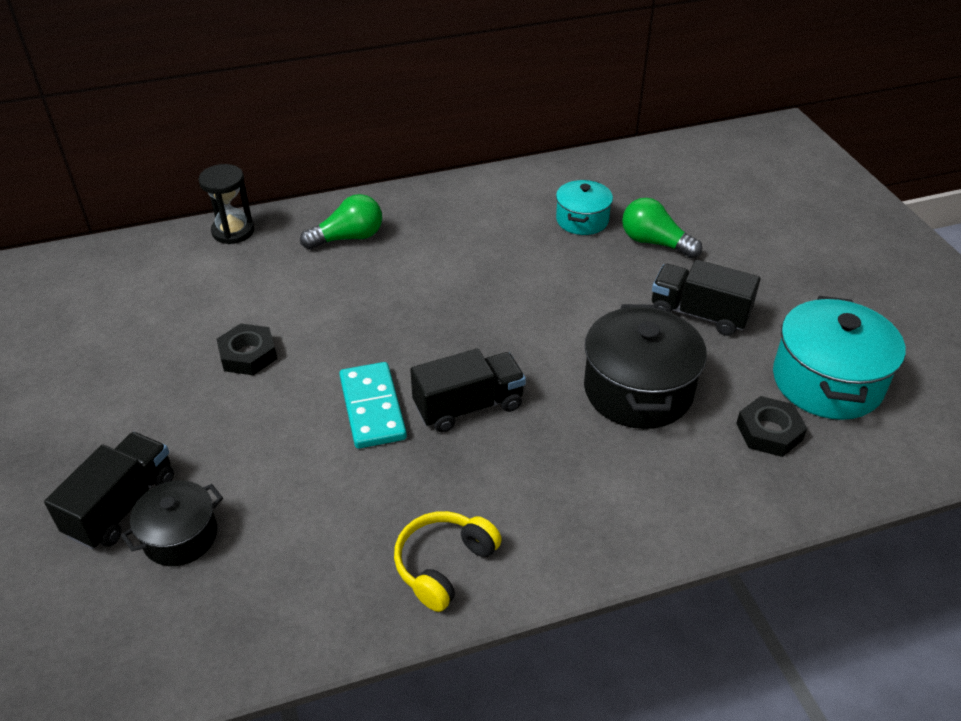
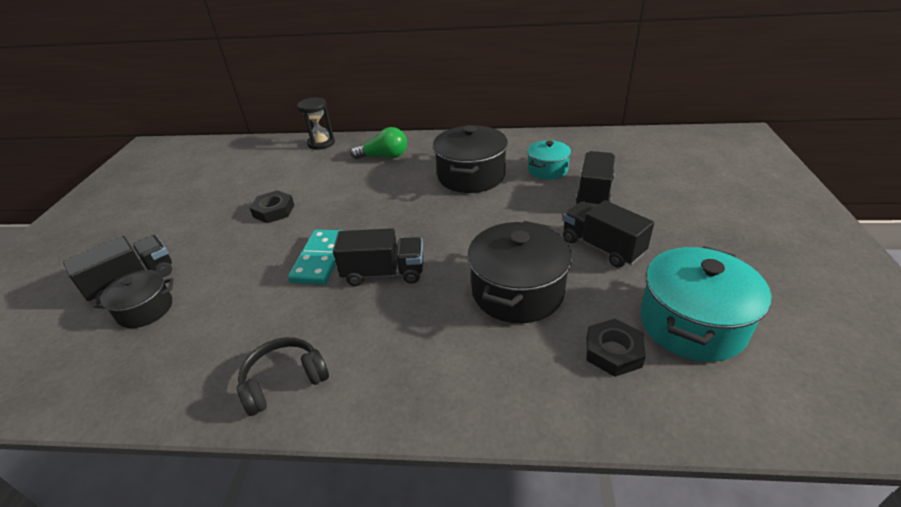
camera: 25 degrees right, 5 degrees down
(443, 565) = (284, 381): yellow headphones -> black headphones
(490, 247) = (471, 176): none -> black pot
(654, 243) = (594, 192): green light bulb -> black truck

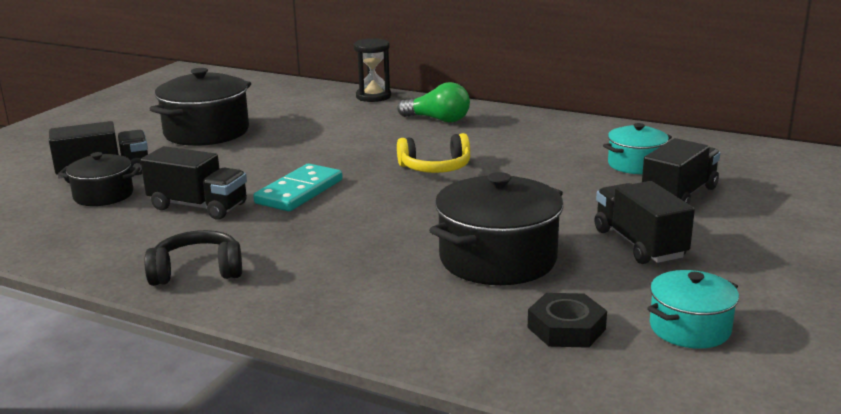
camera: 20 degrees right, 15 degrees down
(274, 211) = (278, 145): black nut -> none
(384, 273) = (358, 215): black truck -> black truck (198, 206)
(412, 206) = (435, 168): none -> yellow headphones
(471, 176) = (530, 154): black pot -> black pot (206, 132)
(692, 323) = (689, 328): turquoise pot -> turquoise pot, size x0.59

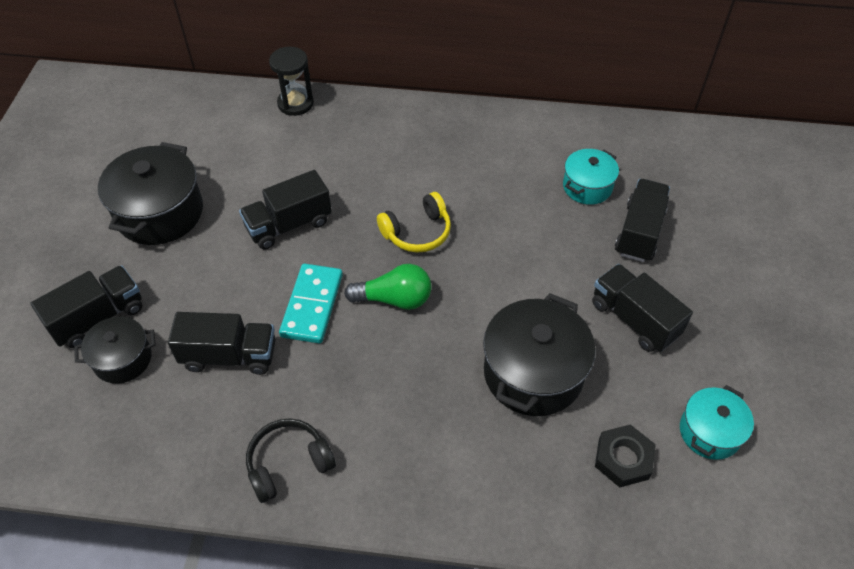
camera: 20 degrees left, 30 degrees up
(315, 150) = (289, 225): none -> black truck
(438, 120) = (380, 139): green light bulb -> green light bulb (394, 299)

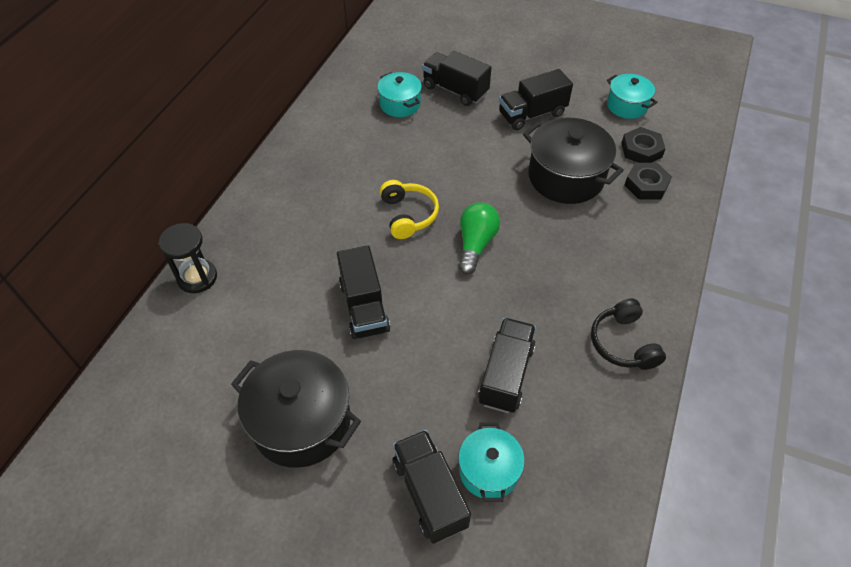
camera: 75 degrees left, 0 degrees up
(123, 359) = (488, 470): black pot -> turquoise pot
(312, 305) = (466, 303): turquoise domino -> none
(555, 470) = (646, 185): none -> black nut

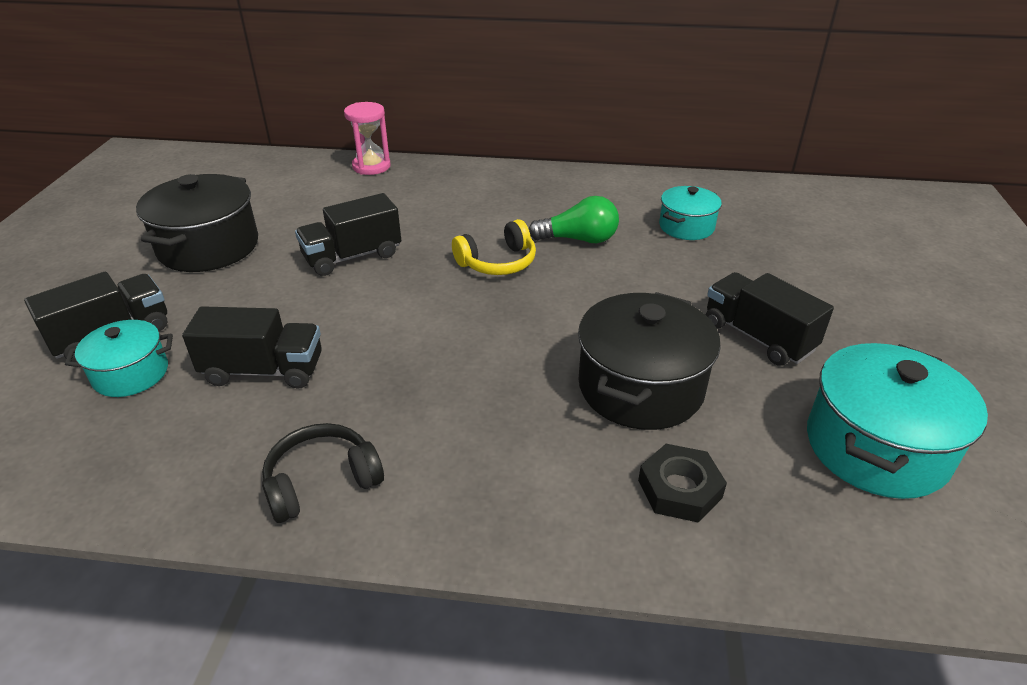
camera: 75 degrees right, 15 degrees down
(197, 277) = (371, 166): black hourglass -> pink hourglass
(455, 90) = (750, 262): black truck -> none
(475, 244) = (469, 319): green light bulb -> green light bulb (579, 239)
(627, 106) = (876, 447): turquoise pot -> turquoise pot, size x1.71
(641, 150) = (768, 476): black nut -> none

